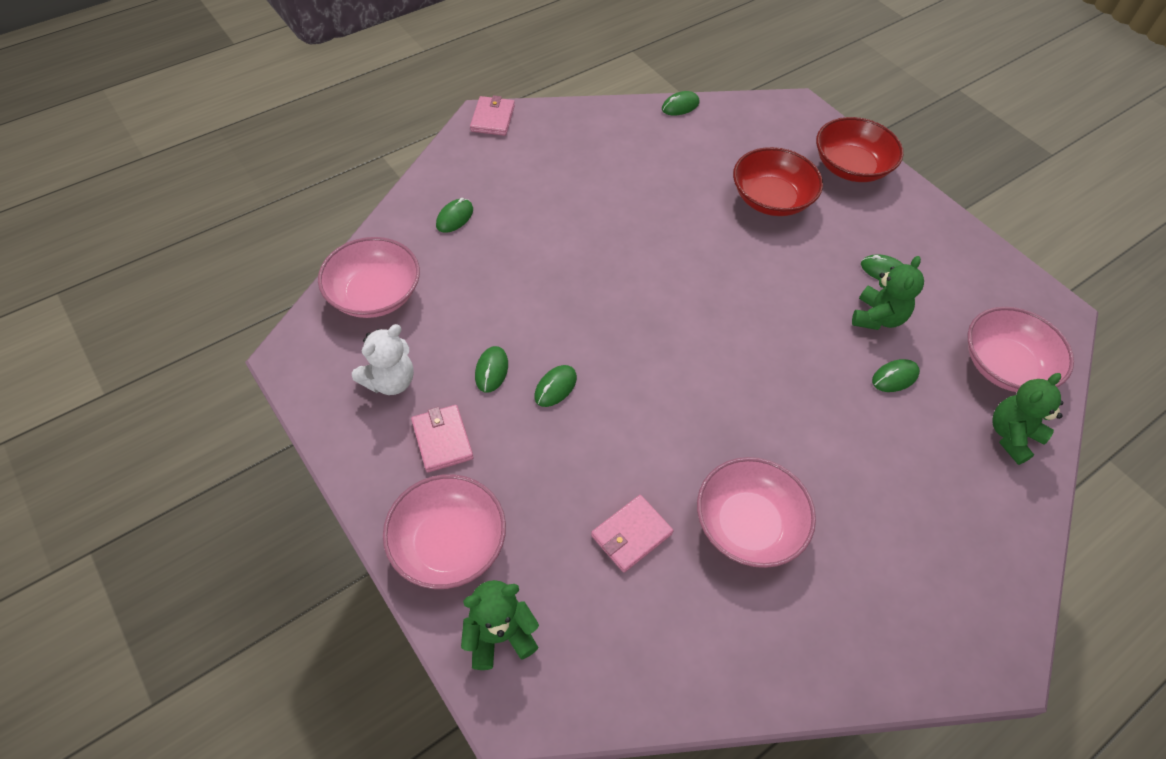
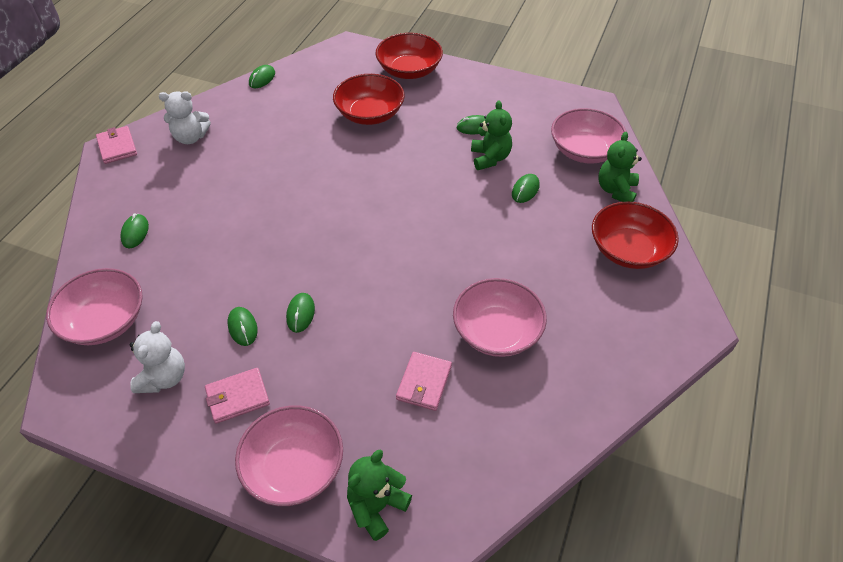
camera: 30 degrees left, 5 degrees down
(442, 440) = (237, 397): pink wallet -> pink wallet turned 60 degrees counterclockwise
(567, 140) = (190, 137): none -> white teddy bear
(976, 518) = (628, 250): none -> red bowl

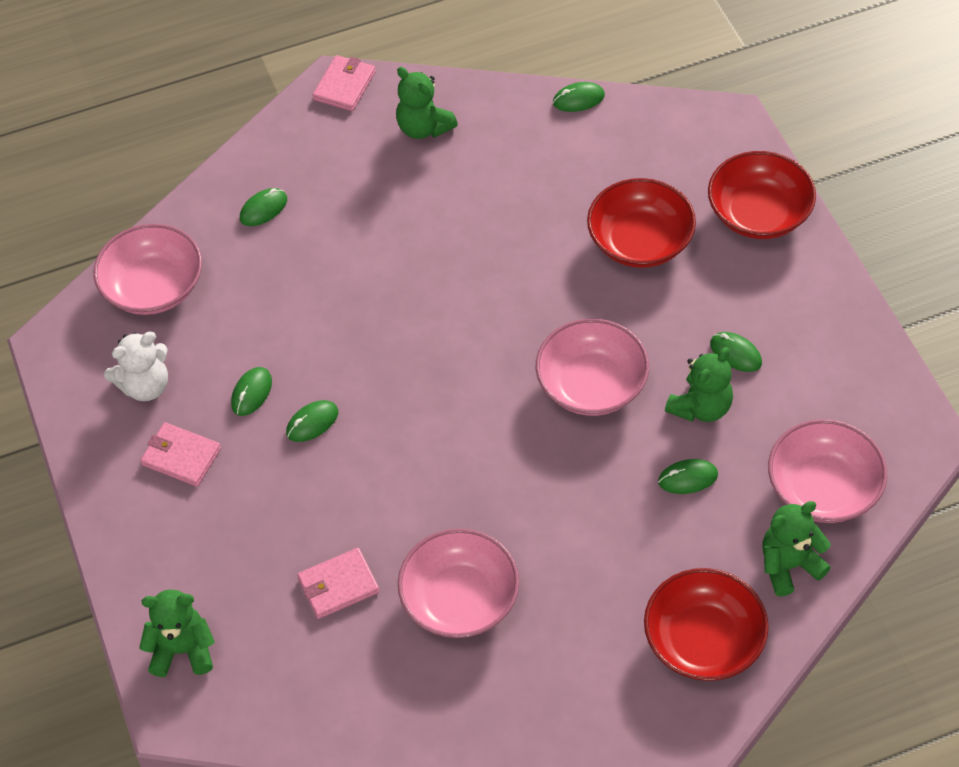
camera: 50 degrees right, 5 degrees up
(190, 137) = (424, 128): white teddy bear -> green teddy bear
(294, 467) = (159, 558): pink bowl -> pink bowl (591, 385)

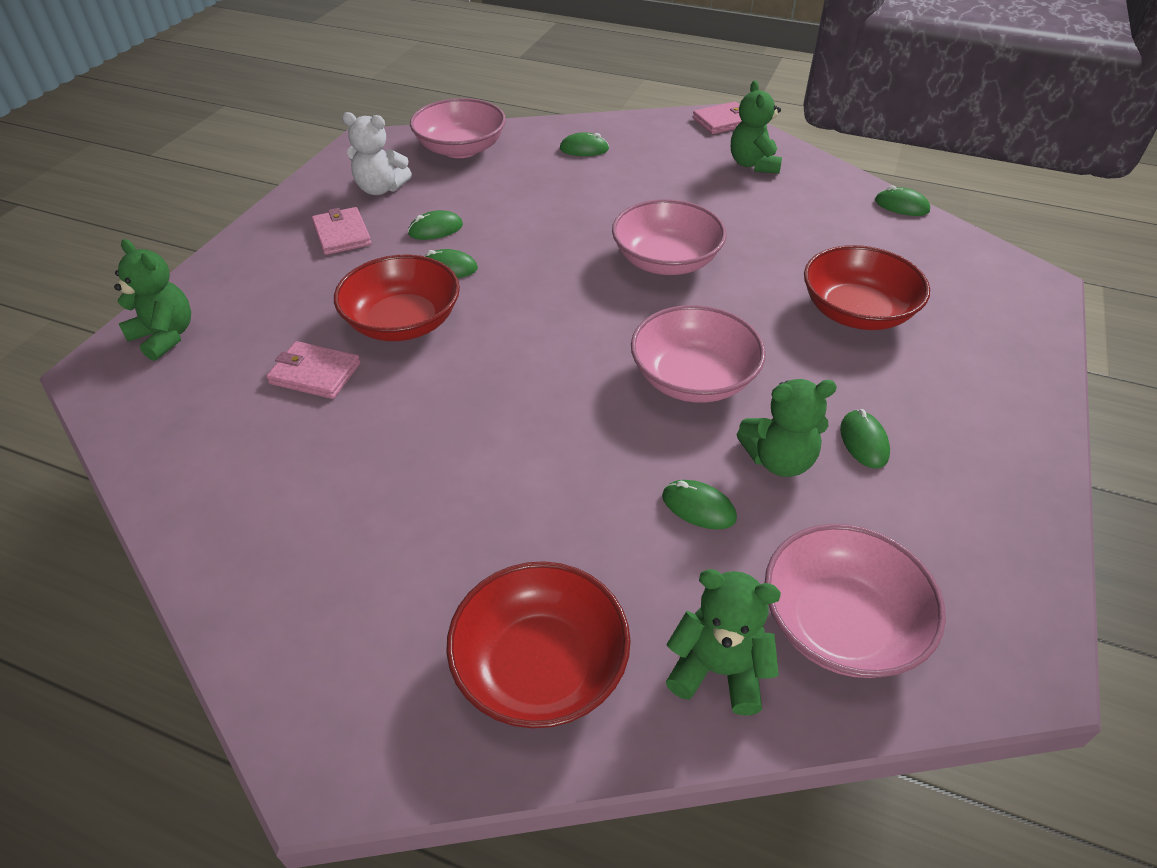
camera: 40 degrees right, 10 degrees down
(460, 599) = (381, 450): pink bowl -> pink bowl (666, 261)
(758, 213) = (1002, 355): red bowl -> red bowl (403, 322)

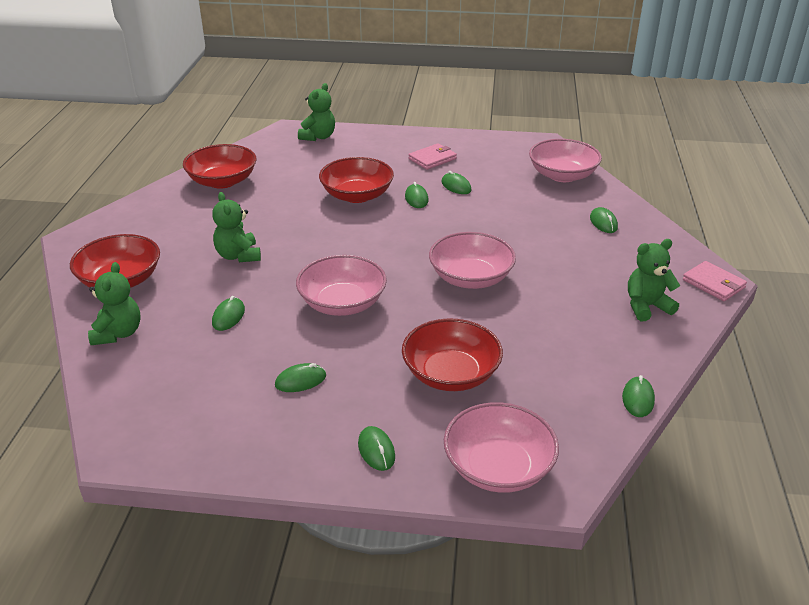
camera: 75 degrees right, 10 degrees down
(239, 482) = (222, 181): none -> red bowl
(315, 373) = (304, 181): pink wallet -> none
(380, 189) = (490, 159): white teddy bear -> none
(779, 460) = (274, 344): green teddy bear -> green teddy bear (238, 256)
(840, 623) = (148, 374): pink bowl -> pink bowl (498, 467)
(994, 392) = (376, 450): none -> green mouse

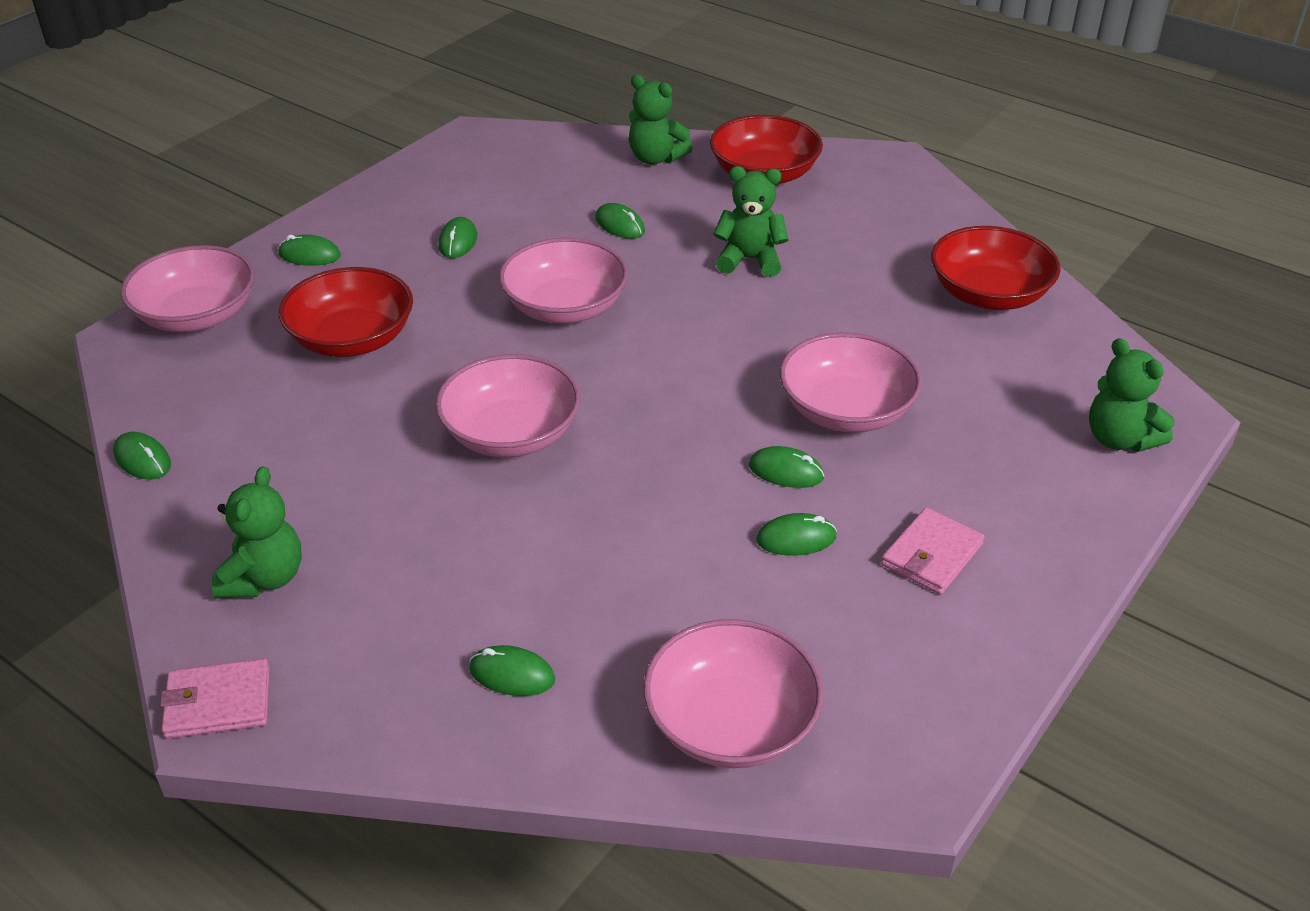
camera: 120 degrees right, 5 degrees up
(357, 195) = (846, 410): red bowl -> pink bowl
(432, 159) = (931, 555): pink wallet -> pink wallet turned 45 degrees clockwise

